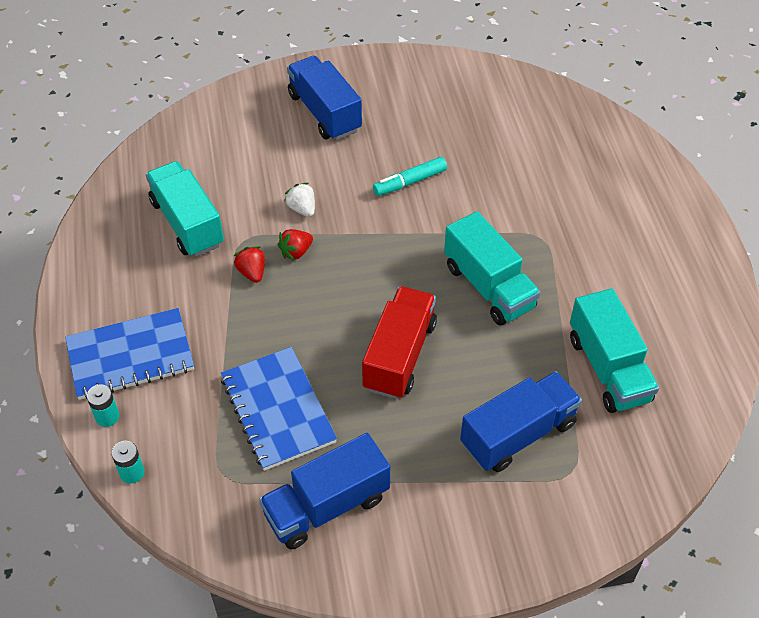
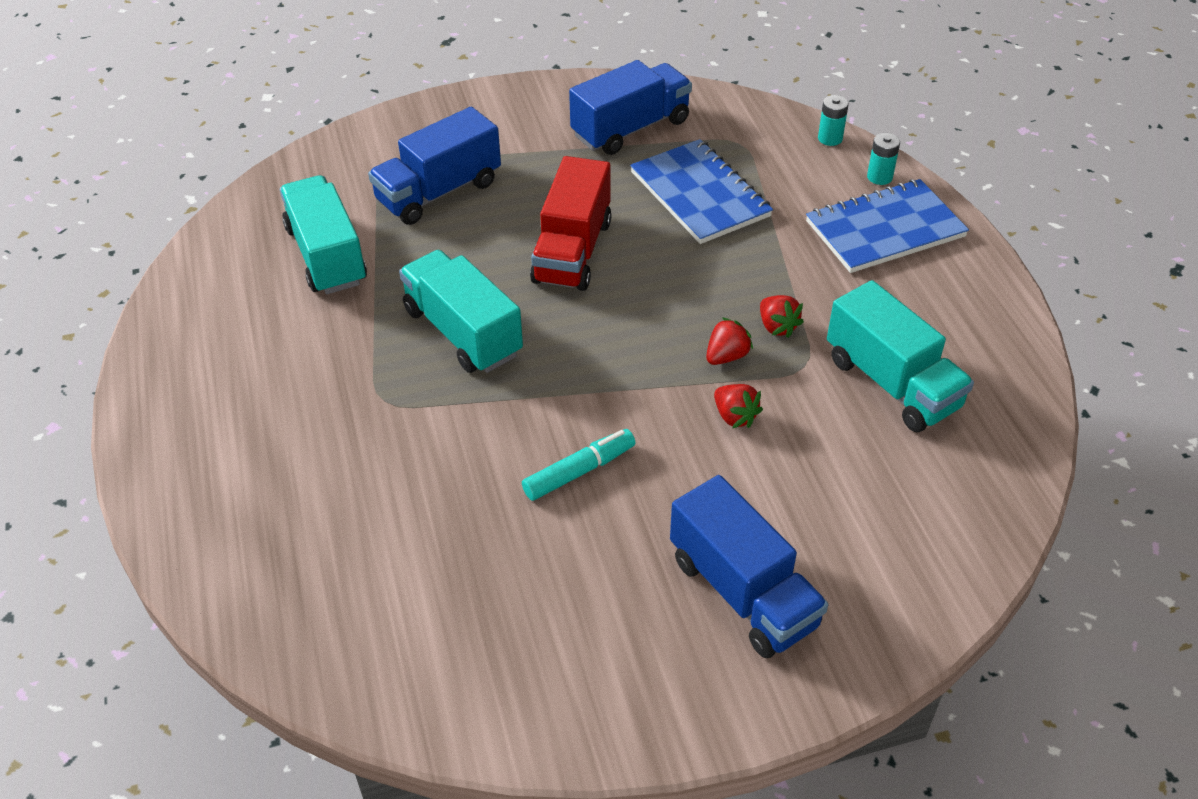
camera: 175 degrees right, 5 degrees down
(302, 209) = (735, 416): white strawberry -> red strawberry

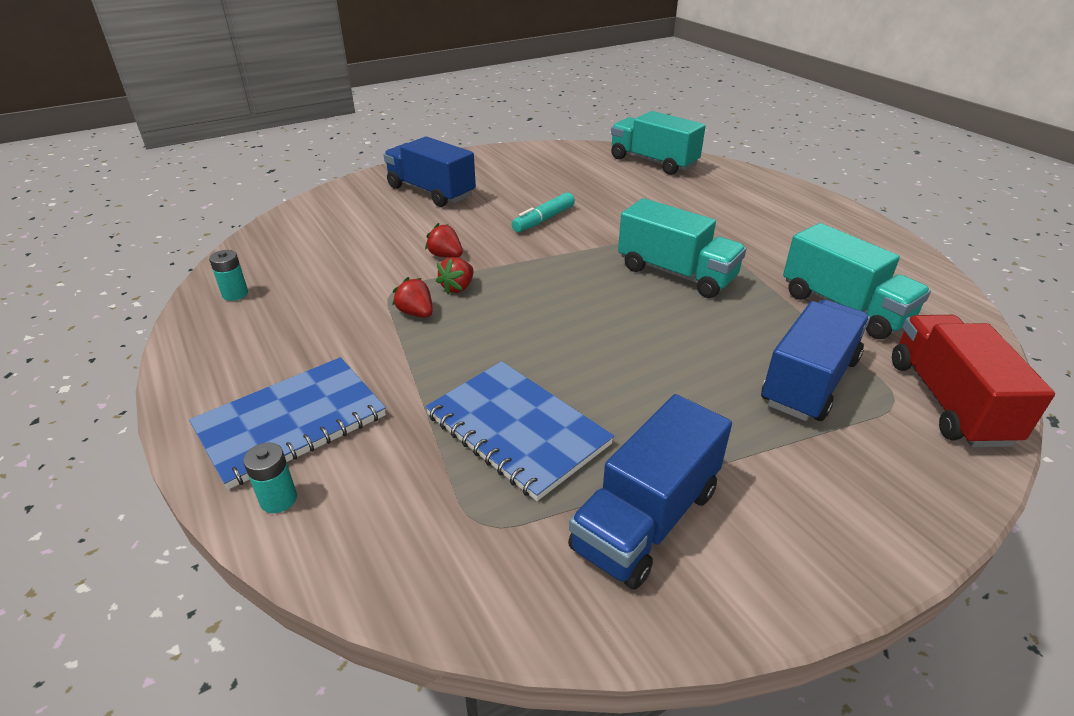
camera: 165 degrees right, 10 degrees down
(572, 251) = (627, 345): red truck -> red truck (948, 401)
(830, 138) = (341, 560): turquoise battery -> turquoise battery (235, 294)
(892, 383) = (320, 289): turquoise truck -> turquoise truck (653, 162)

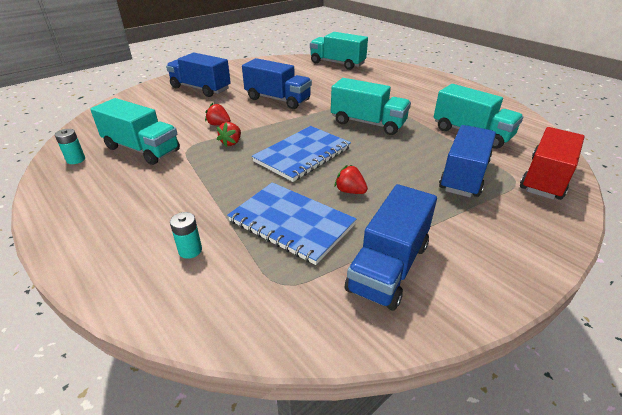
camera: 10 degrees left, 0 degrees up
(278, 499) = (134, 287): turquoise battery -> turquoise battery (190, 250)
(291, 423) = (133, 236): blue notebook -> blue notebook (302, 155)
(328, 286) = (142, 149): none -> turquoise truck
(416, 313) = (207, 160): red strawberry -> red strawberry (350, 191)
(543, 220) = (278, 99): turquoise marker -> blue truck
(948, 401) = (545, 178): red truck -> red truck turned 45 degrees clockwise

